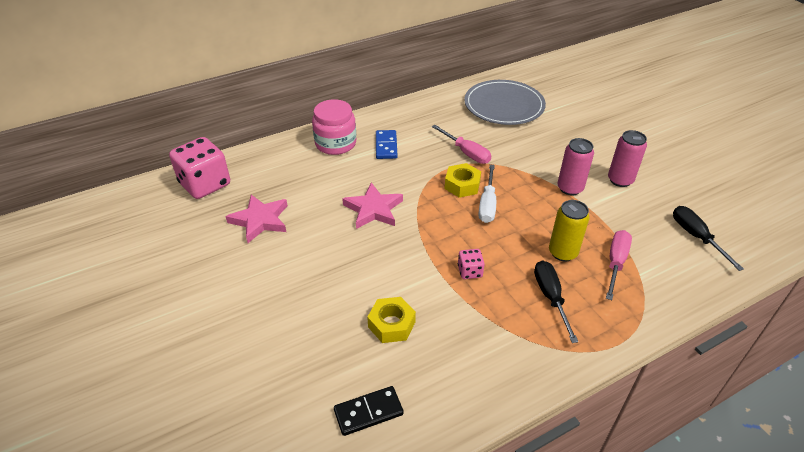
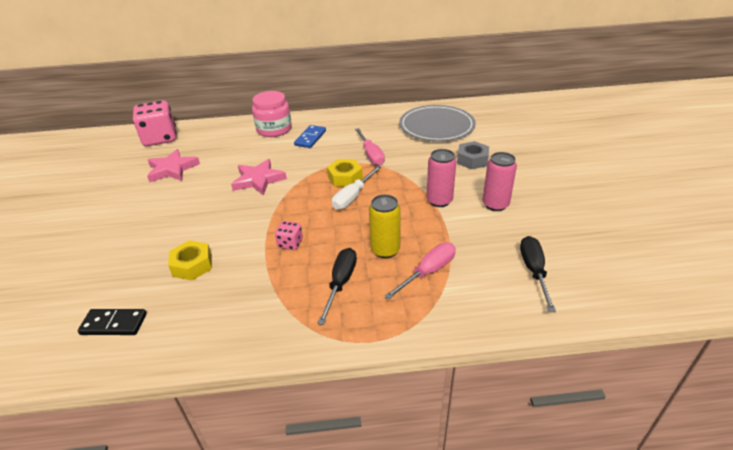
camera: 25 degrees right, 5 degrees down
(565, 137) = (472, 160): none -> grey nut

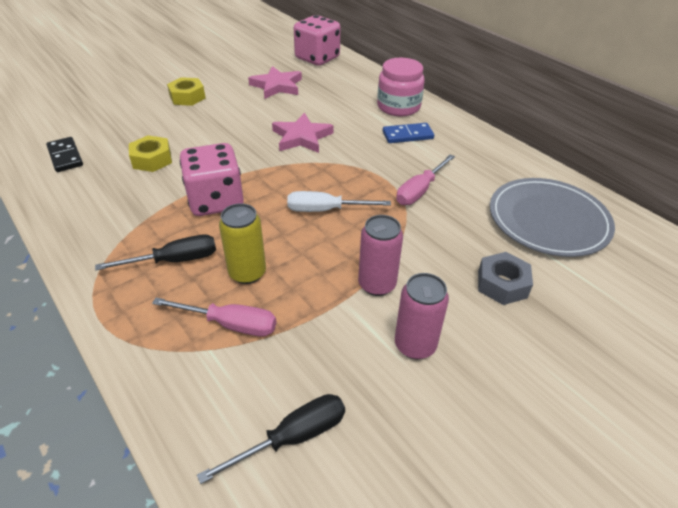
camera: 55 degrees right, 5 degrees up
(290, 243) = (216, 201): pink dice -> pink dice, size x2.15
(345, 178) = (355, 190): yellow nut -> yellow nut (187, 97)

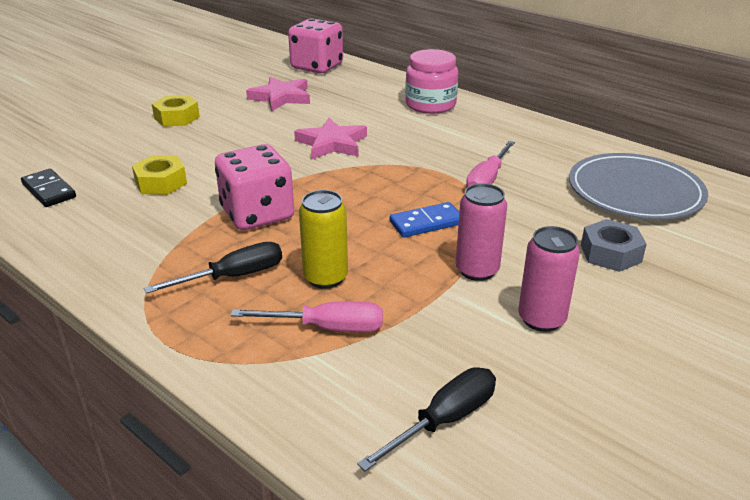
camera: 10 degrees left, 10 degrees down
(325, 210) = (389, 209): white screwdriver -> none
(407, 135) = (452, 130): blue domino -> blue domino (426, 223)

